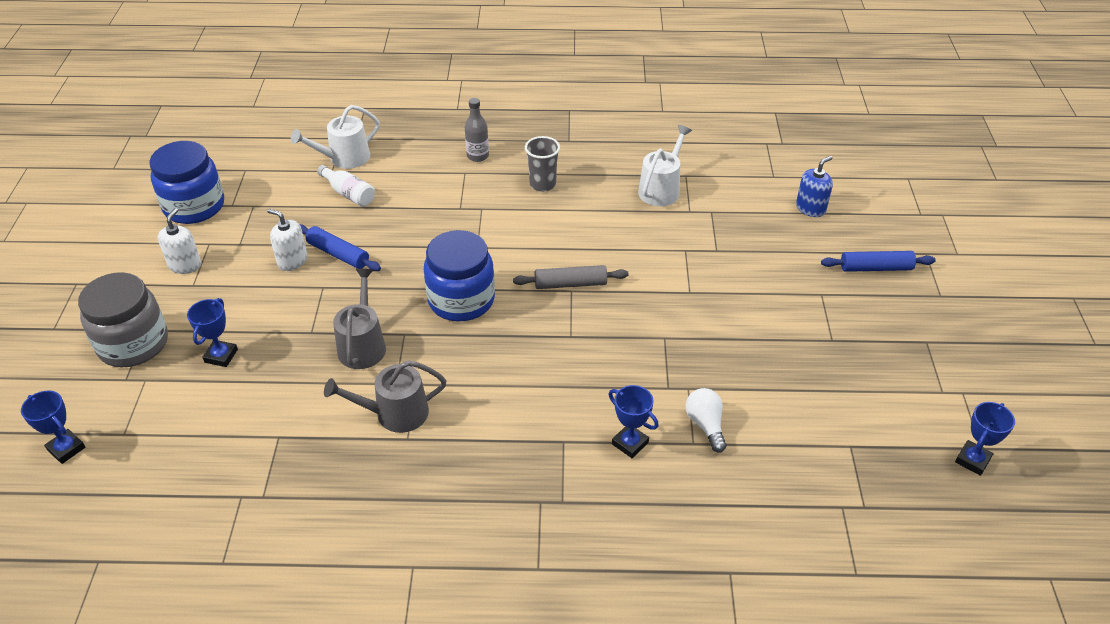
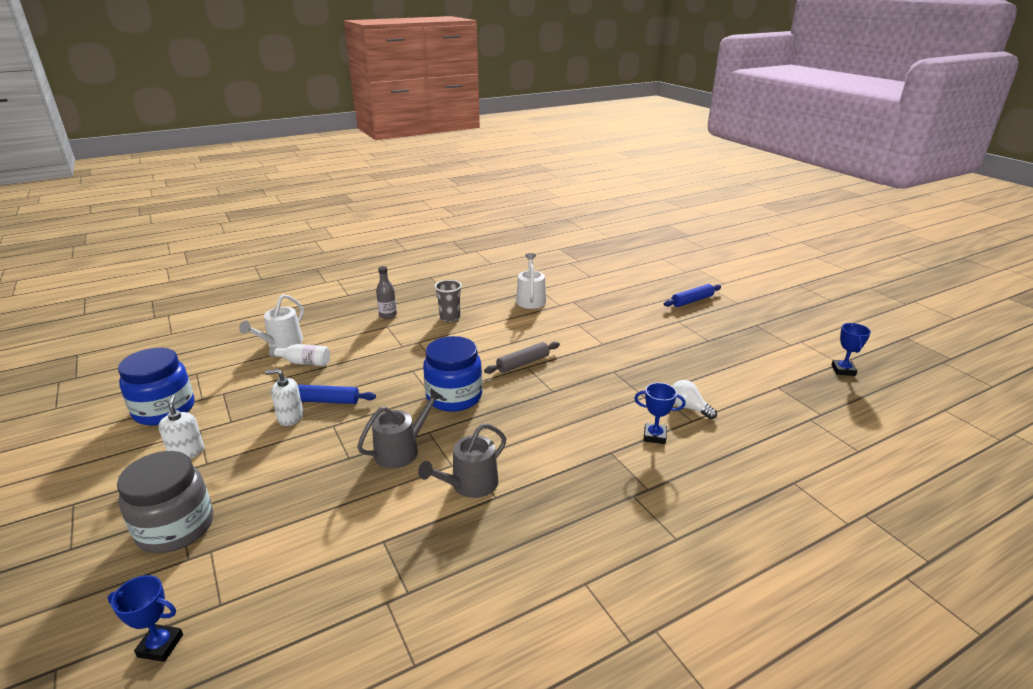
camera: 30 degrees left, 15 degrees down
(221, 356) = (277, 504): blue trophy -> none
(362, 345) = (401, 450): grey watering can -> grey watering can turned 75 degrees clockwise
(810, 208) = (627, 285): blue soap dispenser -> none

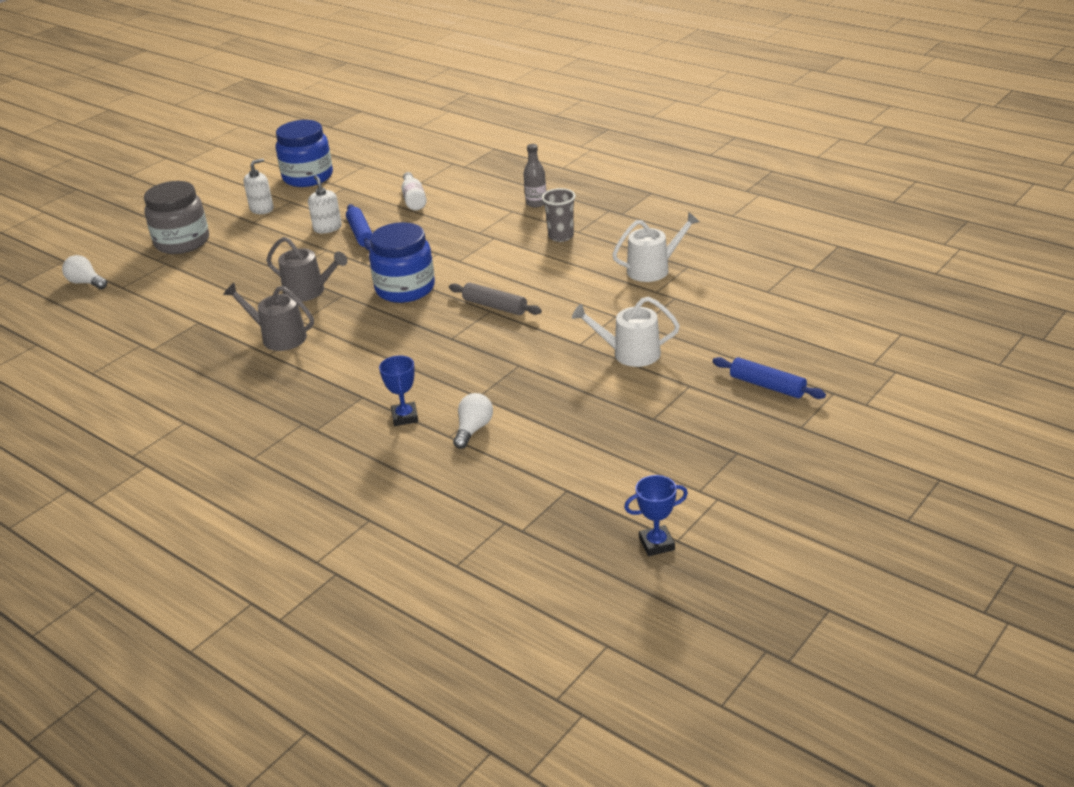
camera: 70 degrees right, 5 degrees up
(160, 645) = (86, 283): blue trophy -> white light bulb
(281, 343) = (439, 177): white watering can -> white watering can (630, 353)

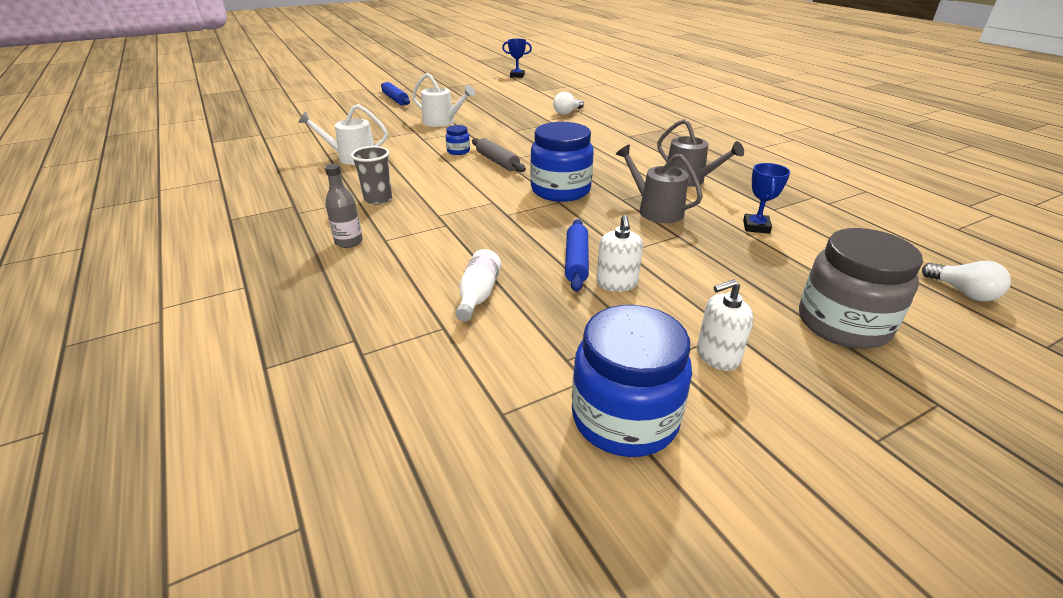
camera: 160 degrees left, 0 degrees up
(405, 417) = (604, 123): blue trophy -> blue trophy (756, 227)
(552, 309) = (458, 151): none -> blue jar

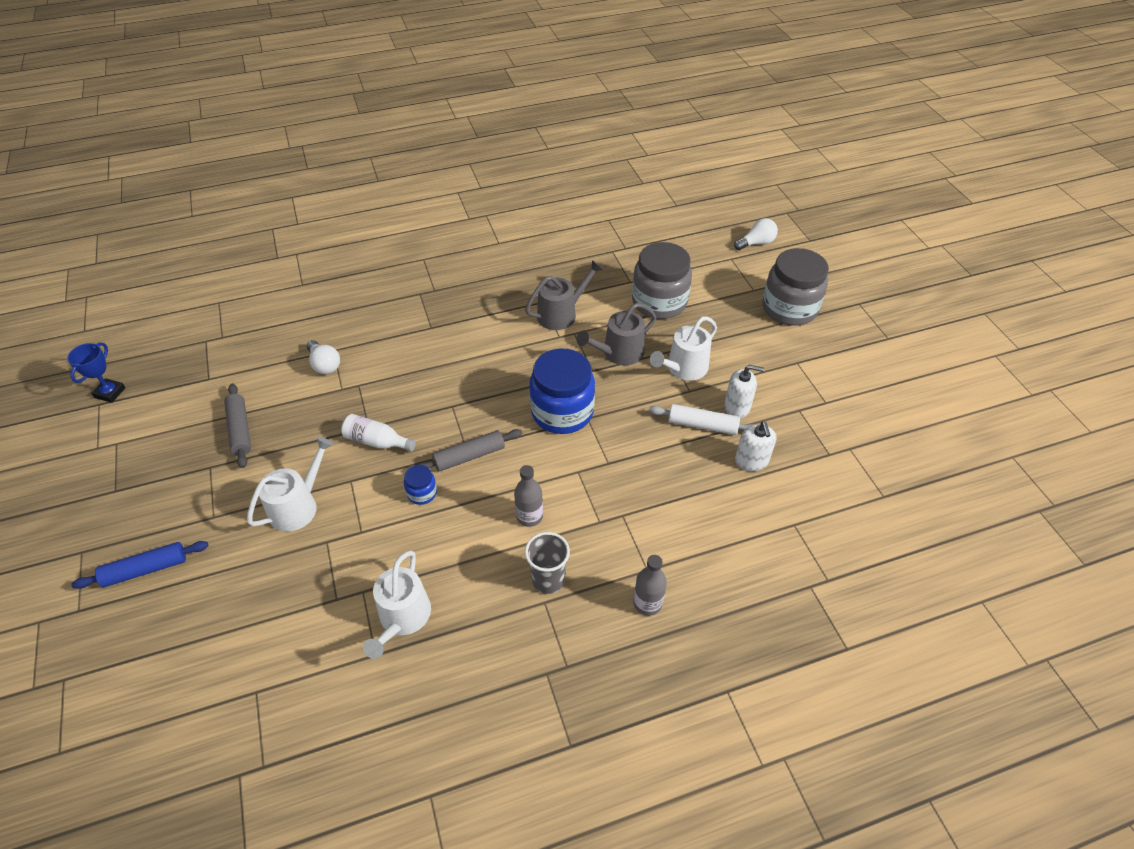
camera: 80 degrees left, 15 degrees up
(441, 187) = (529, 516): none -> grey bottle
(478, 295) = (750, 498): white bottle -> white bottle (377, 441)
(500, 102) = (240, 430): none -> grey rolling pin
(576, 261) = (702, 425): blue rolling pin -> white rolling pin
(624, 418) = (882, 436): blue jar -> none
(658, 246) = (683, 368): none -> white watering can
(717, 355) = (822, 377): white soap dispenser -> white soap dispenser (751, 461)
(756, 227) = (659, 302): blue trophy -> grey jar

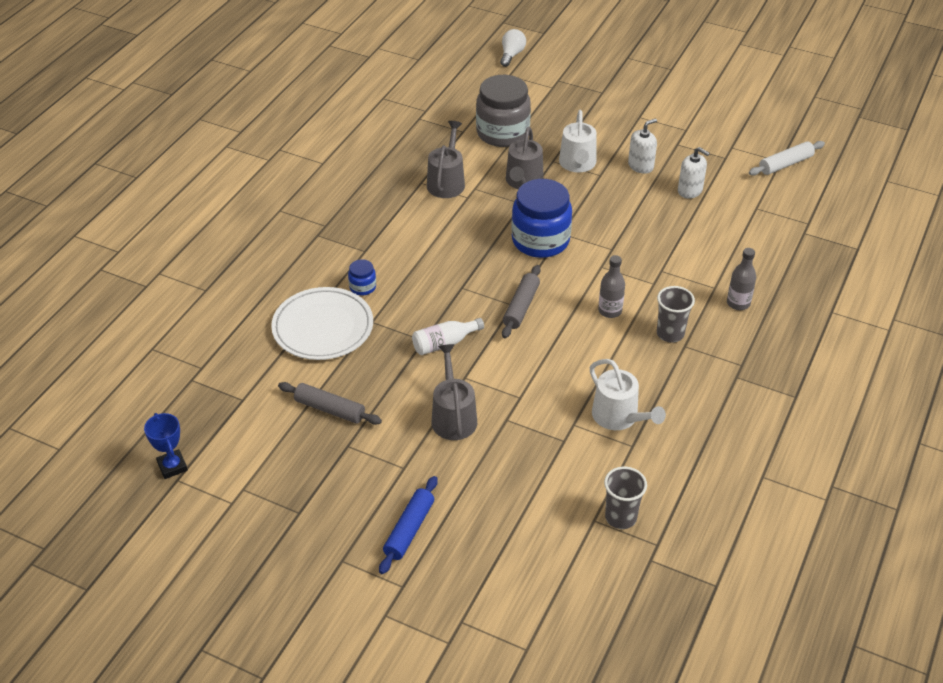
camera: 45 degrees left, 5 degrees down
(275, 711) = (620, 517): none -> grey cup
(298, 506) = (453, 417): white watering can -> grey watering can
(324, 365) = (323, 327): white light bulb -> white plate
(422, 493) = (524, 348): blue jar -> blue jar (362, 287)
(702, 425) = (636, 190): white rolling pin -> white rolling pin (785, 164)
(789, 308) = (590, 86): grey jar -> none

